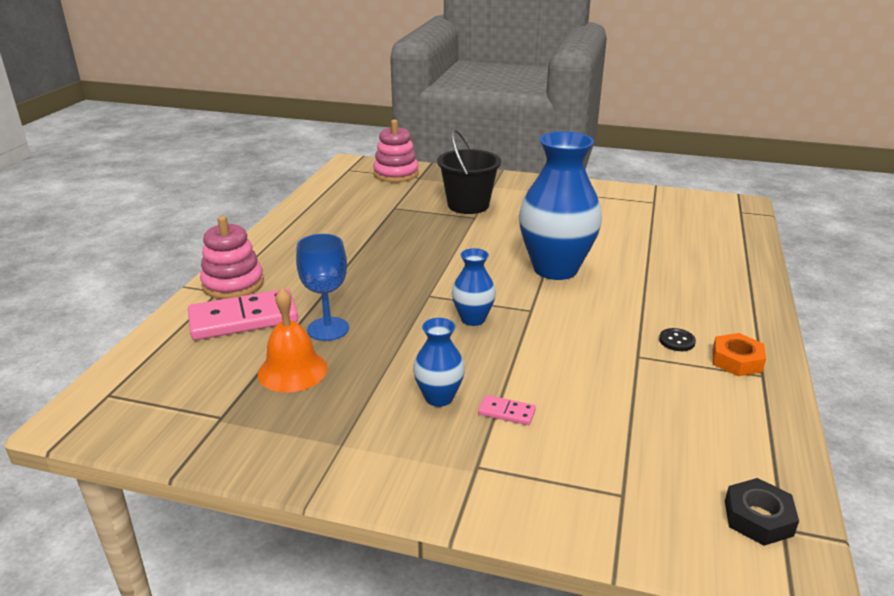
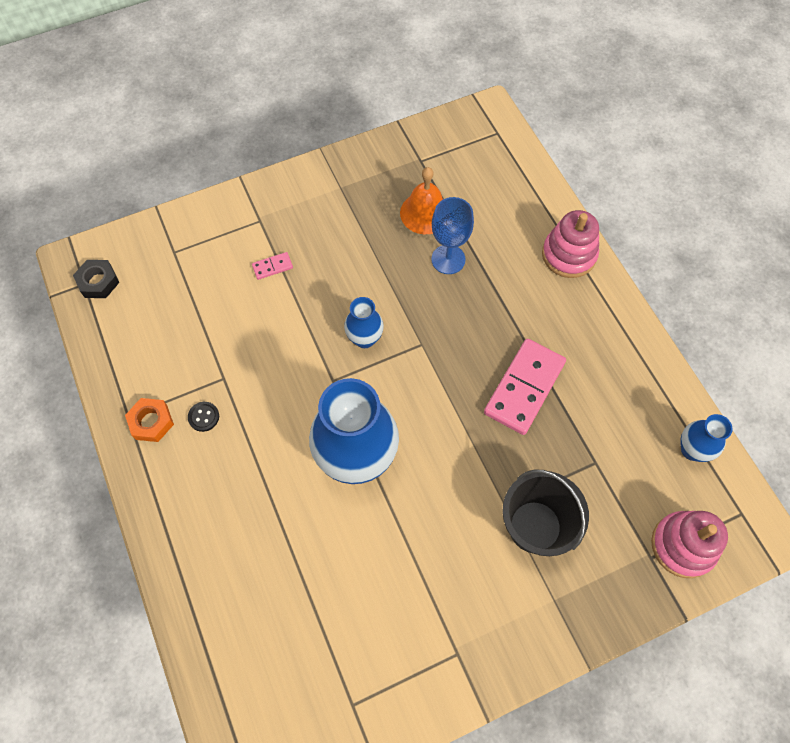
camera: 140 degrees right, 35 degrees up
(243, 319) = (512, 230): pink domino -> pink domino (524, 388)
(439, 397) = (320, 251): blue vase -> blue vase (692, 450)

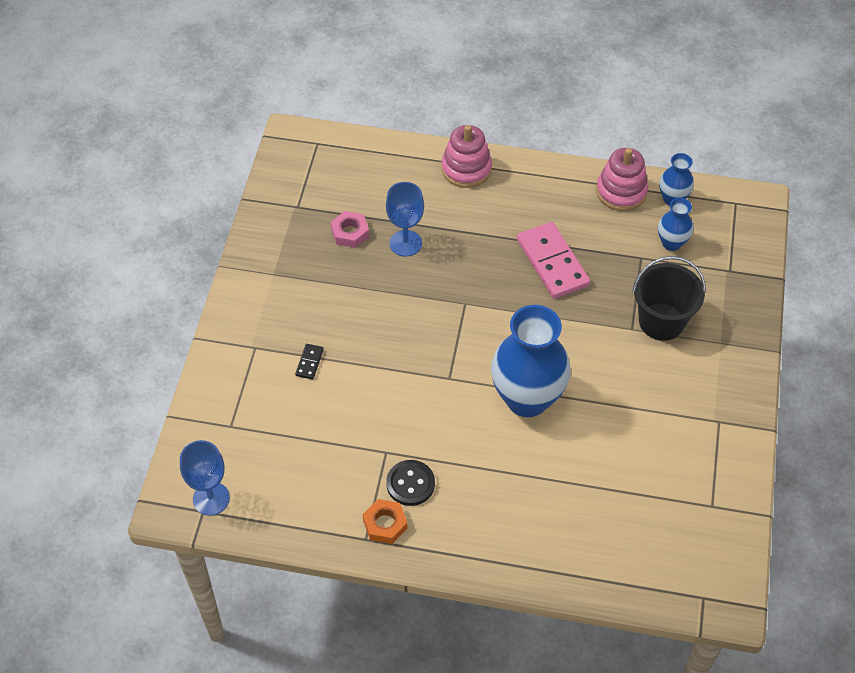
camera: 55 degrees left, 10 degrees down
(98, 282) = (211, 499): black nut -> blue goblet
(203, 417) = (410, 484): black button -> black button, size x1.62
(272, 267) = (309, 362): pink domino -> black domino
(364, 338) = (430, 337): blue vase -> blue vase (671, 243)
(425, 213) = (350, 233): orange bell -> pink nut
(683, 545) = (734, 248): pink stacking toy -> pink stacking toy (621, 191)

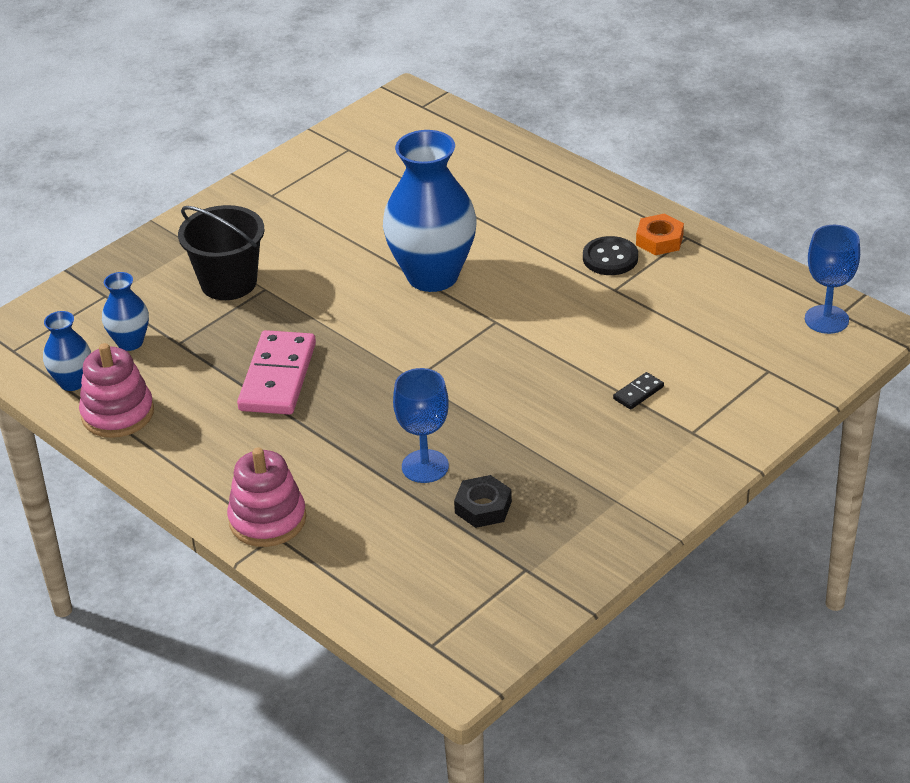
camera: 145 degrees left, 15 degrees down
(350, 233) = (483, 507): pink nut -> black nut

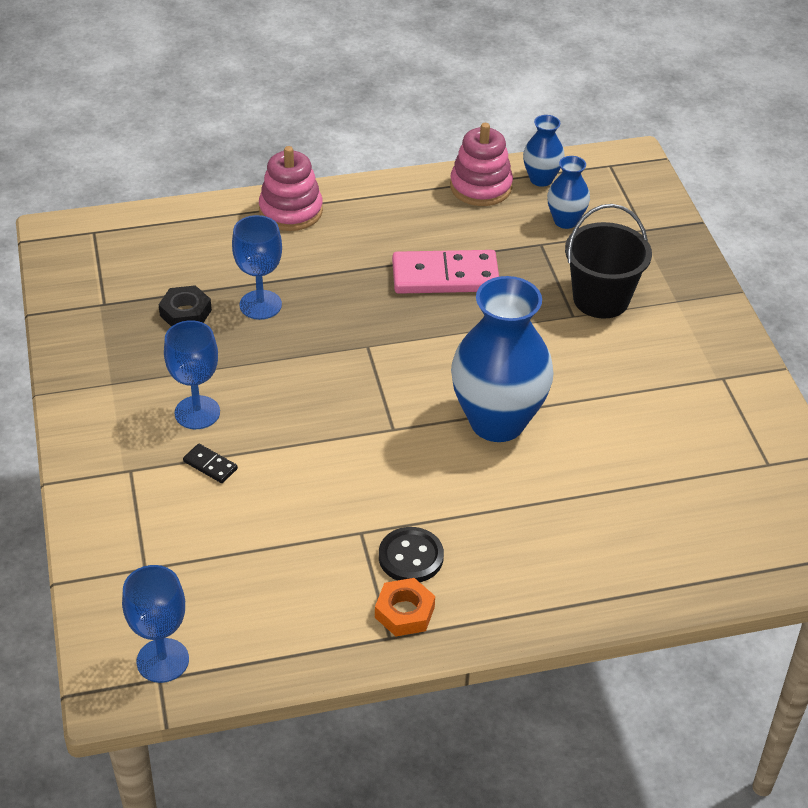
camera: 120 degrees right, 5 degrees up
(277, 377) = (445, 276): pink domino -> pink domino turned 45 degrees counterclockwise
(593, 431) = (197, 412): none -> blue goblet
(638, 393) = (210, 465): black domino -> black domino turned 45 degrees counterclockwise

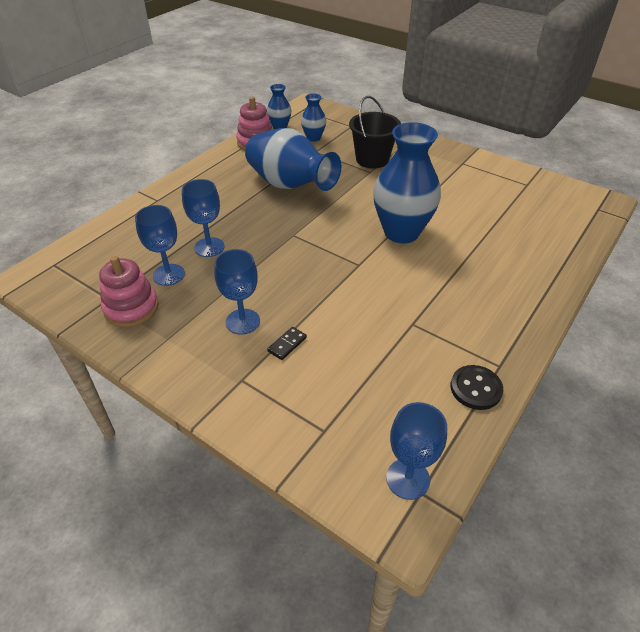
camera: 40 degrees left, 0 degrees up
(185, 313) = (169, 275): black nut -> blue goblet
(210, 465) = (287, 344): black domino -> black domino turned 45 degrees counterclockwise
(291, 211) = (169, 196): pink stacking toy -> pink stacking toy (131, 308)
(404, 612) = (488, 348): orange nut -> none
(411, 557) = (452, 318): black button -> black button (475, 388)
(445, 276) = (290, 185): pink domino -> blue vase

